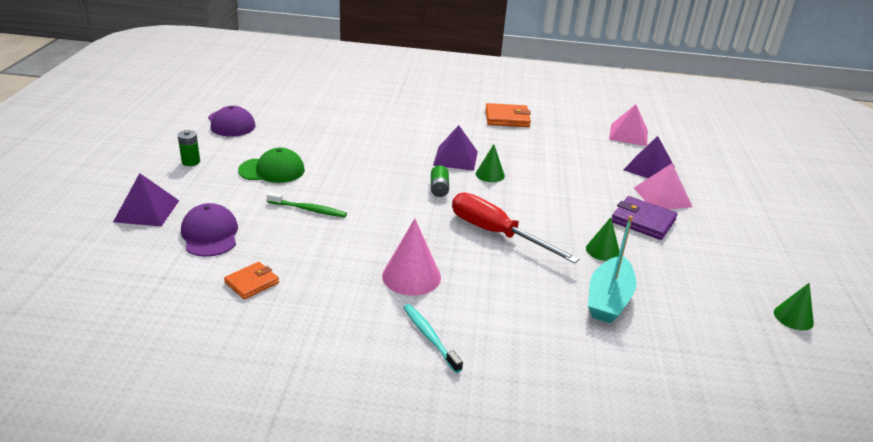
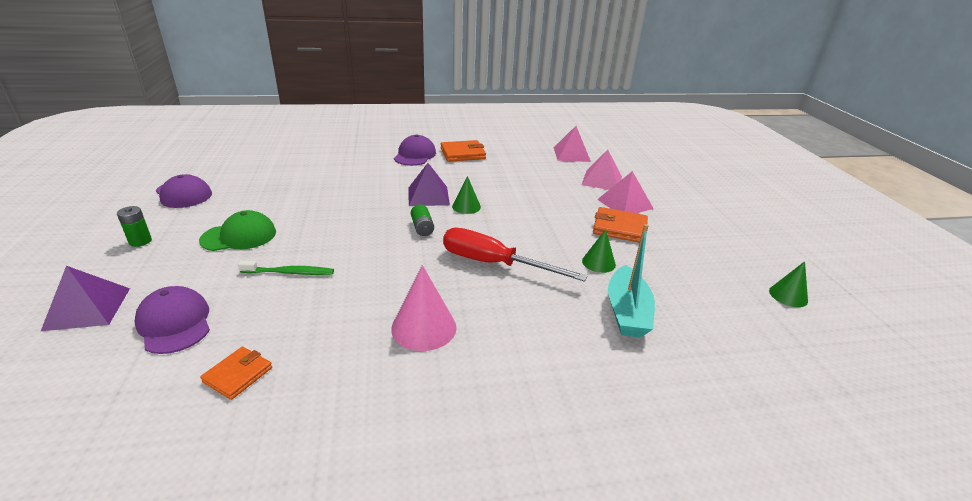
camera: 15 degrees left, 0 degrees up
(430, 337) = (467, 397): turquoise toothbrush -> none
(456, 113) = (415, 155): none -> purple cap
(643, 221) = (619, 228): purple wallet -> orange wallet
(649, 168) = (602, 180): purple pyramid -> pink pyramid

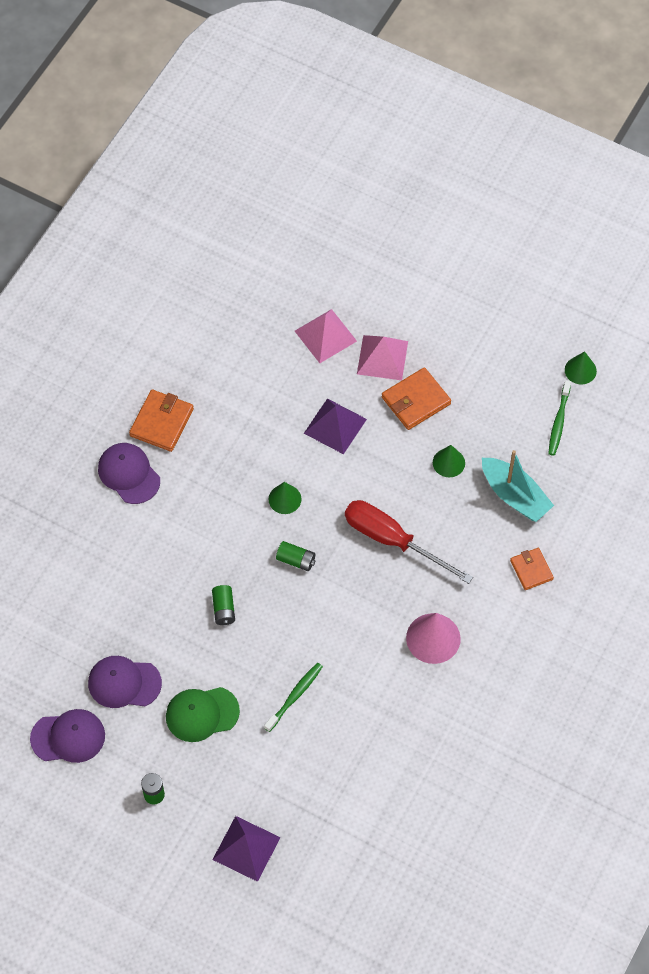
camera: 50 degrees left, 30 degrees up
(174, 323) = (310, 794): purple cap -> purple cap (124, 683)
(238, 375) = (399, 771): orange wallet -> orange wallet (531, 570)
(239, 236) = (202, 714): green cap -> green cap turned 120 degrees counterclockwise
(347, 214) = (224, 609): none -> green battery
(428, 196) = (238, 519): purple pyramid -> purple pyramid (335, 426)
(494, 264) = (393, 540): red screwdriver -> red screwdriver turned 60 degrees clockwise
(571, 154) = (247, 312): pink pyramid -> none
(729, 305) = (558, 422): none -> green toothbrush

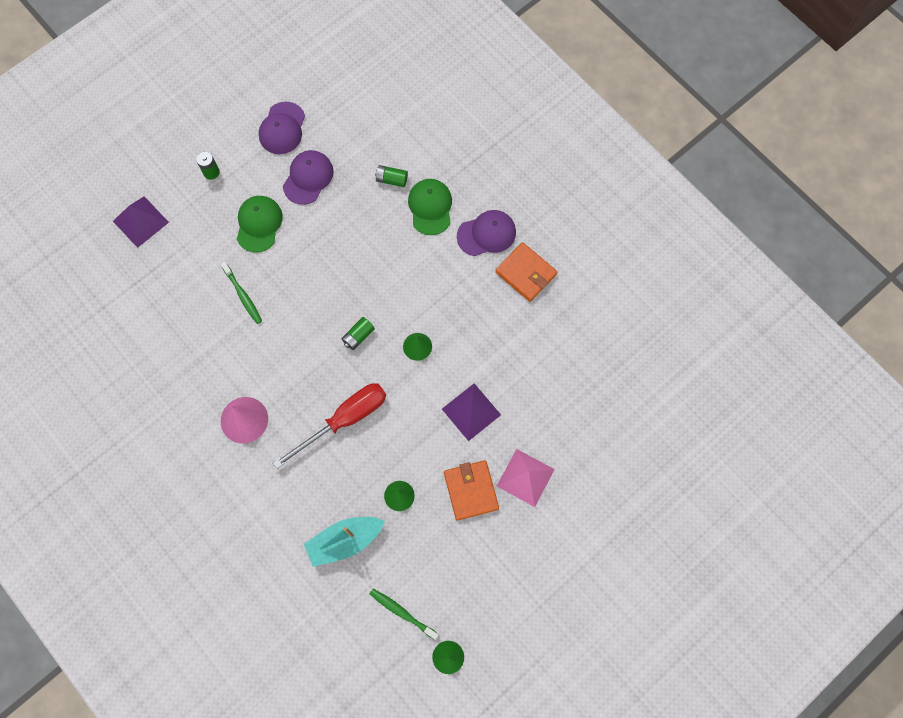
camera: 110 degrees right, 10 degrees up
(116, 541) = (430, 207): none -> green cap
(224, 609) = (338, 267): green battery -> green battery (391, 180)
(325, 336) = (564, 436): pink pyramid -> none
(531, 570) = (269, 526): orange wallet -> none

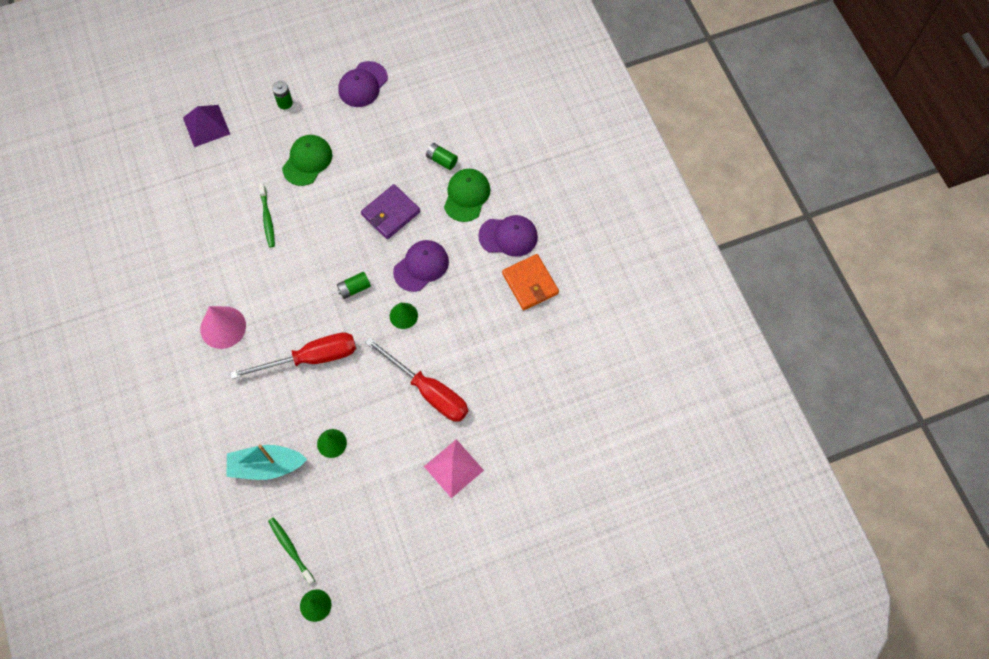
camera: 20 degrees right, 5 degrees down
(308, 178) = (367, 135): purple cap -> purple cap (421, 266)
(363, 249) = (391, 213): none -> purple wallet
(471, 412) = (428, 391): purple pyramid -> red screwdriver
(471, 490) = (398, 462): orange wallet -> none

